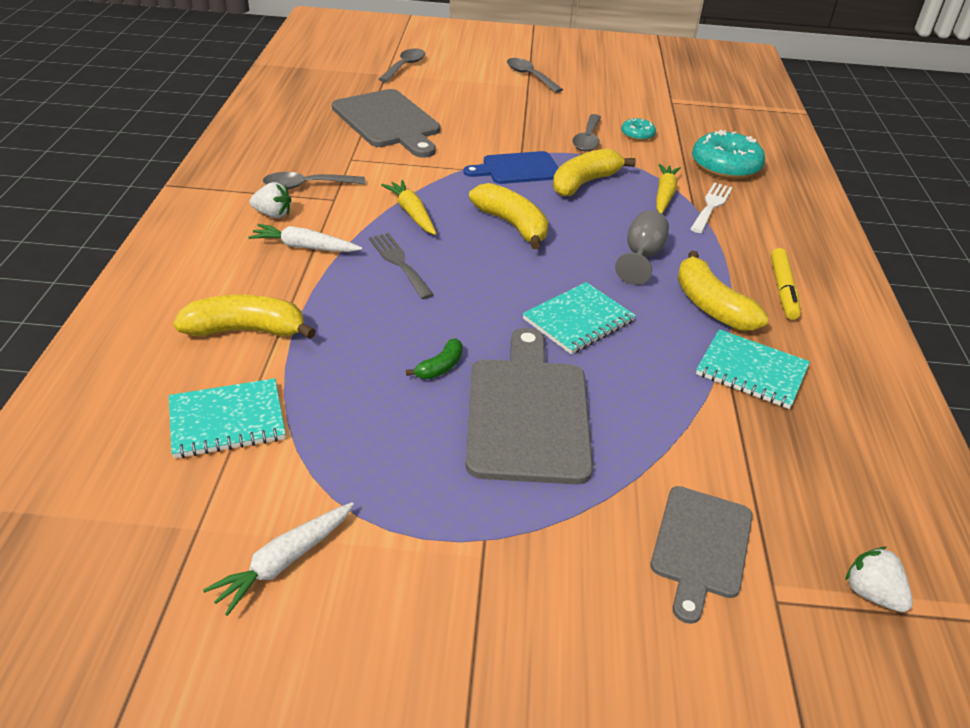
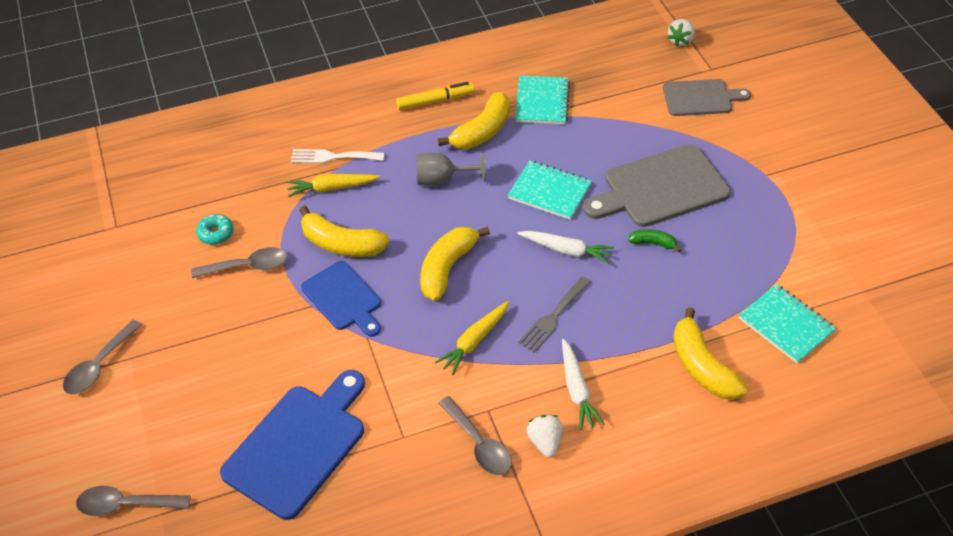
camera: 110 degrees left, 10 degrees up
(284, 562) = (848, 244): white carrot -> white carrot (566, 250)
(388, 122) = (298, 445): grey cutting board -> blue cutting board
(725, 166) = (251, 161): turquoise donut -> none

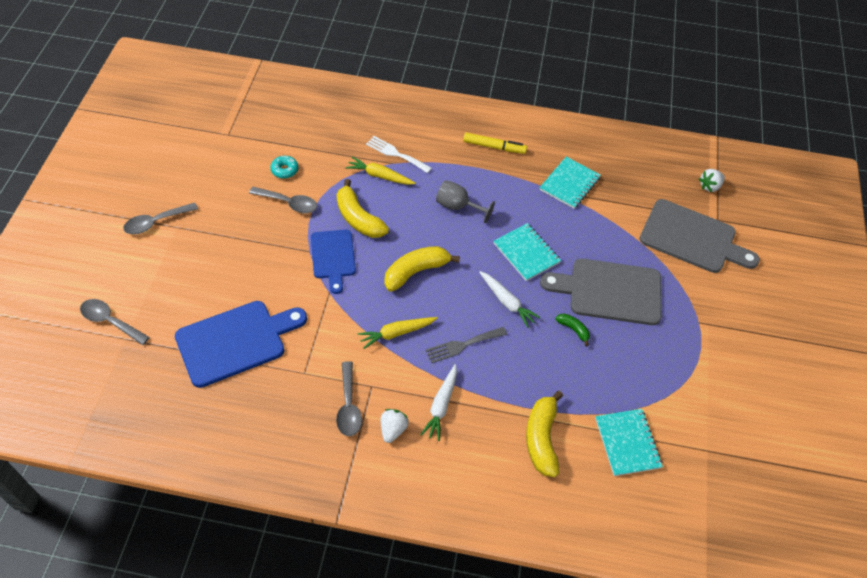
camera: 25 degrees right, 5 degrees up
(482, 131) = (510, 185): yellow banana -> none
(701, 98) = (692, 238): grey cutting board -> grey cutting board, size x1.58

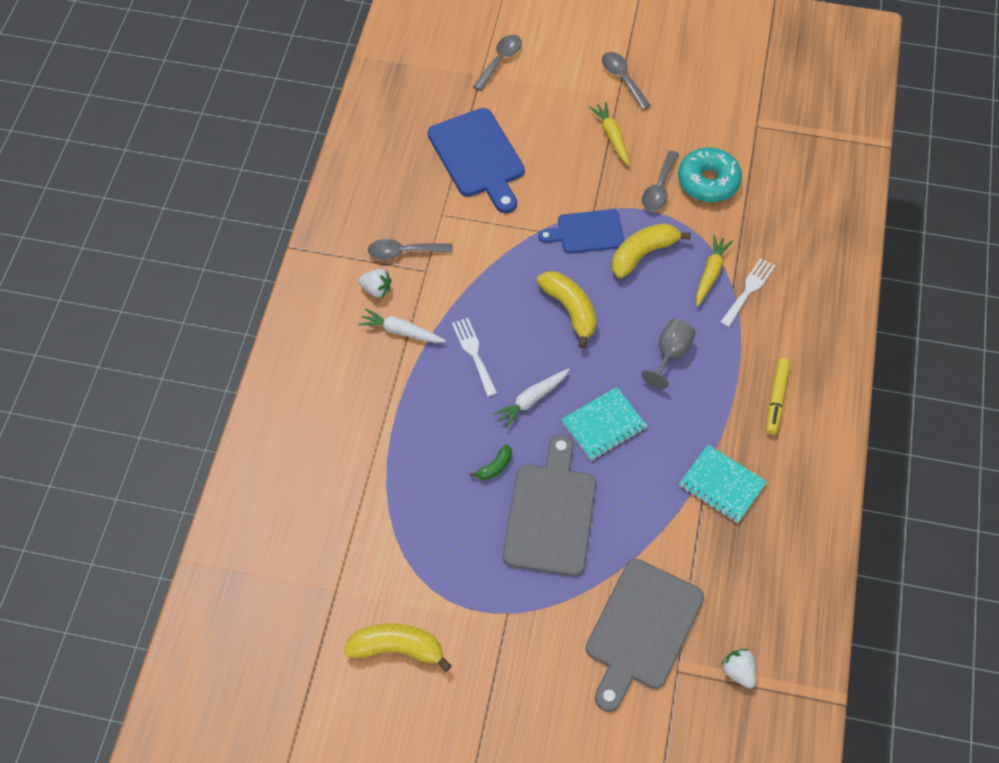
camera: 95 degrees right, 5 degrees up
(284, 170) = (708, 181): turquoise donut -> turquoise donut, size x1.97
(396, 333) = (489, 292): yellow carrot -> yellow carrot (612, 136)
(463, 345) = (474, 353): grey fork -> white fork
(542, 438) = (359, 422): yellow banana -> yellow banana (397, 649)
(627, 443) = (349, 507): turquoise notebook -> none

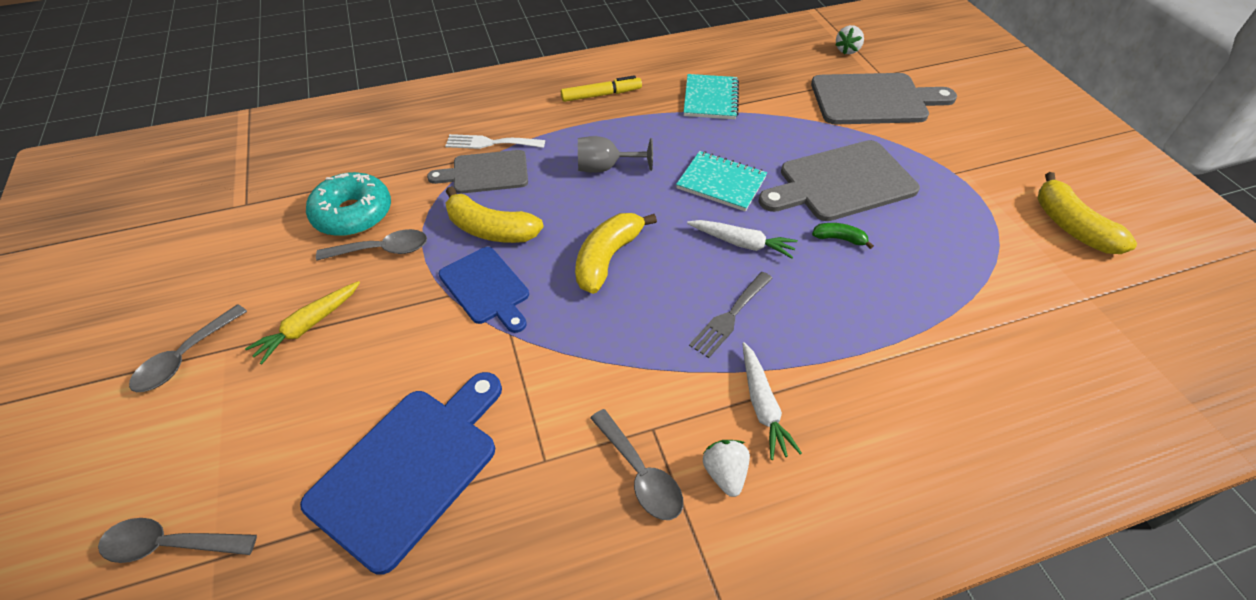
camera: 120 degrees left, 10 degrees down
(474, 353) = (730, 316): white fork -> grey fork
(710, 273) = (486, 173): yellow carrot -> grey cutting board

